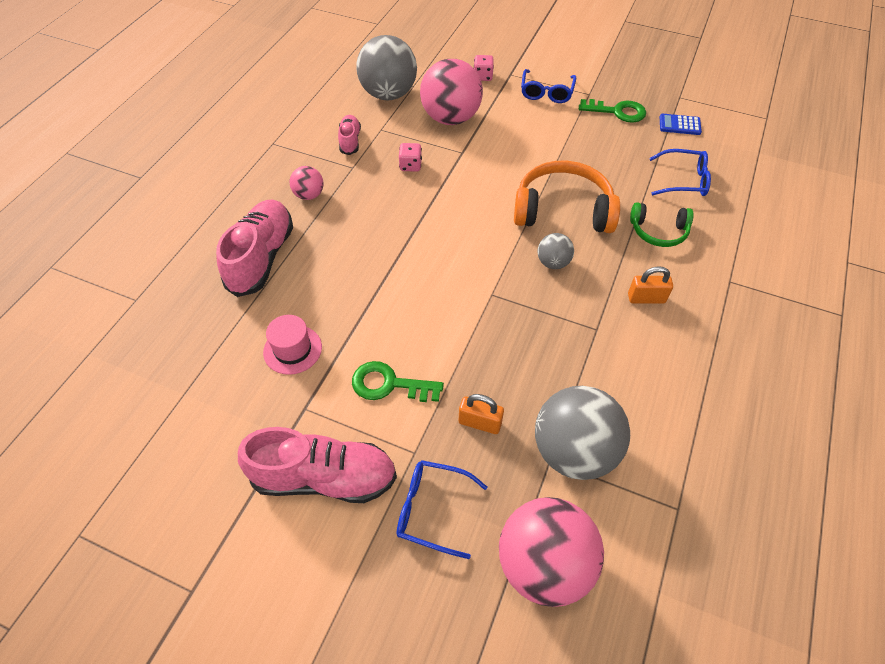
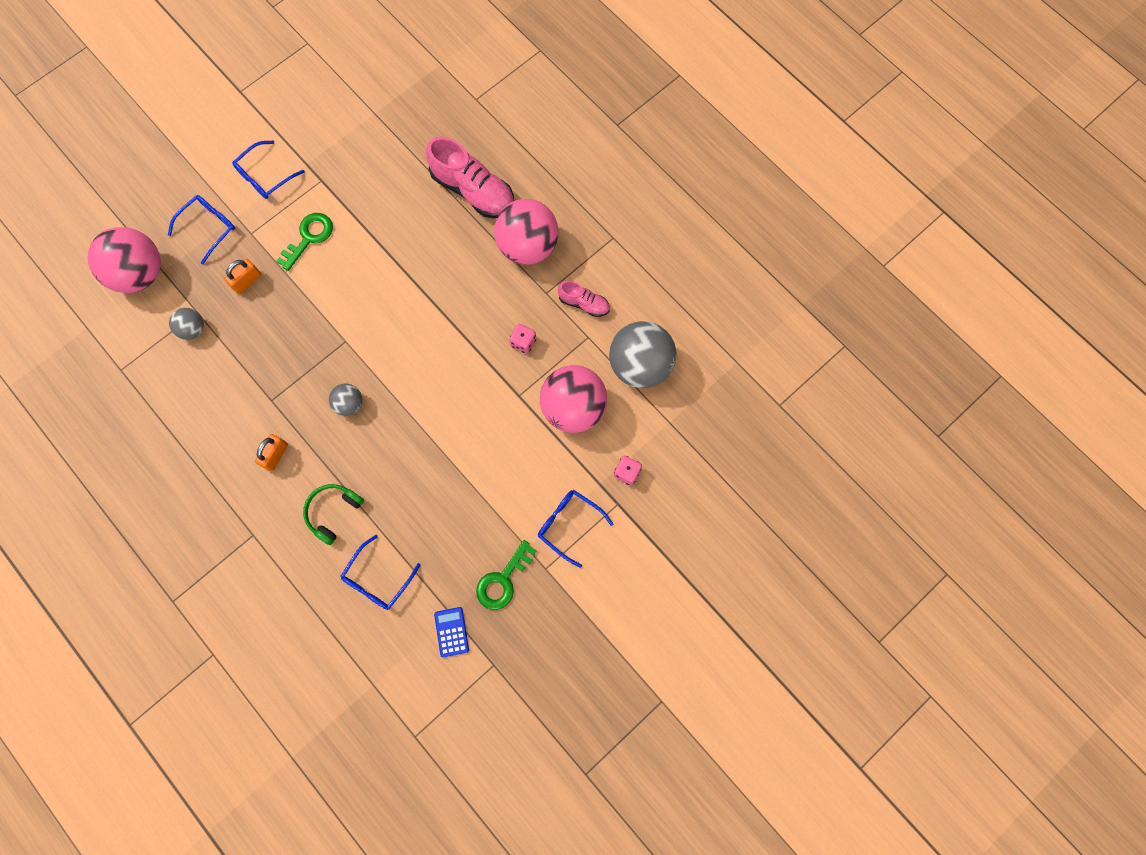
camera: 115 degrees right, 20 degrees up
(292, 349) = (373, 187): pink hat -> none
(309, 195) = (527, 246): pink ball -> pink ball, size x2.04
(324, 478) = (265, 176): pink shoe -> blue glasses
(563, 210) = (401, 445): orange headphones -> none
(574, 451) = (193, 329): grey ball -> grey ball, size x0.49
(679, 125) = (451, 632): blue calculator -> blue calculator turned 45 degrees counterclockwise

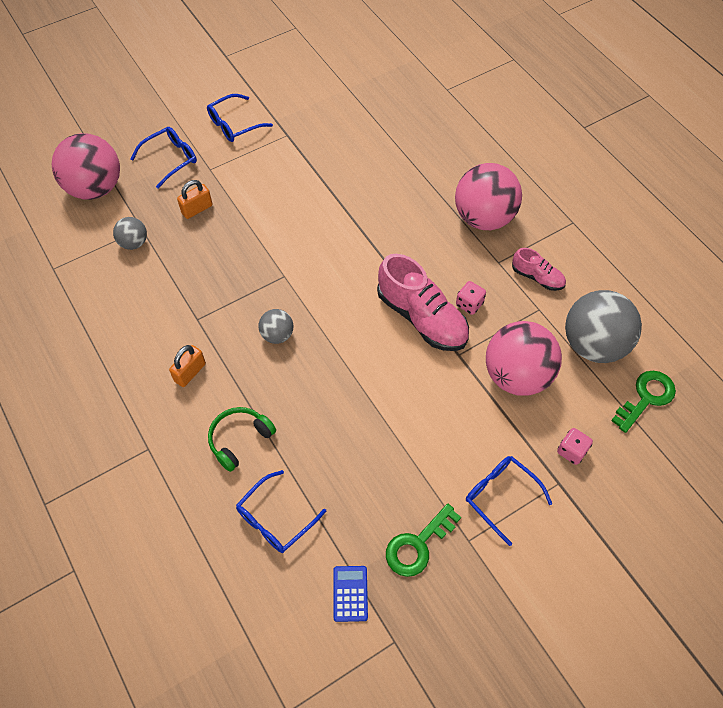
camera: 10 degrees right, 15 degrees down
(309, 238) = (265, 180): green key -> green key (646, 398)
(473, 191) = (434, 163): pink shoe -> pink shoe (422, 318)

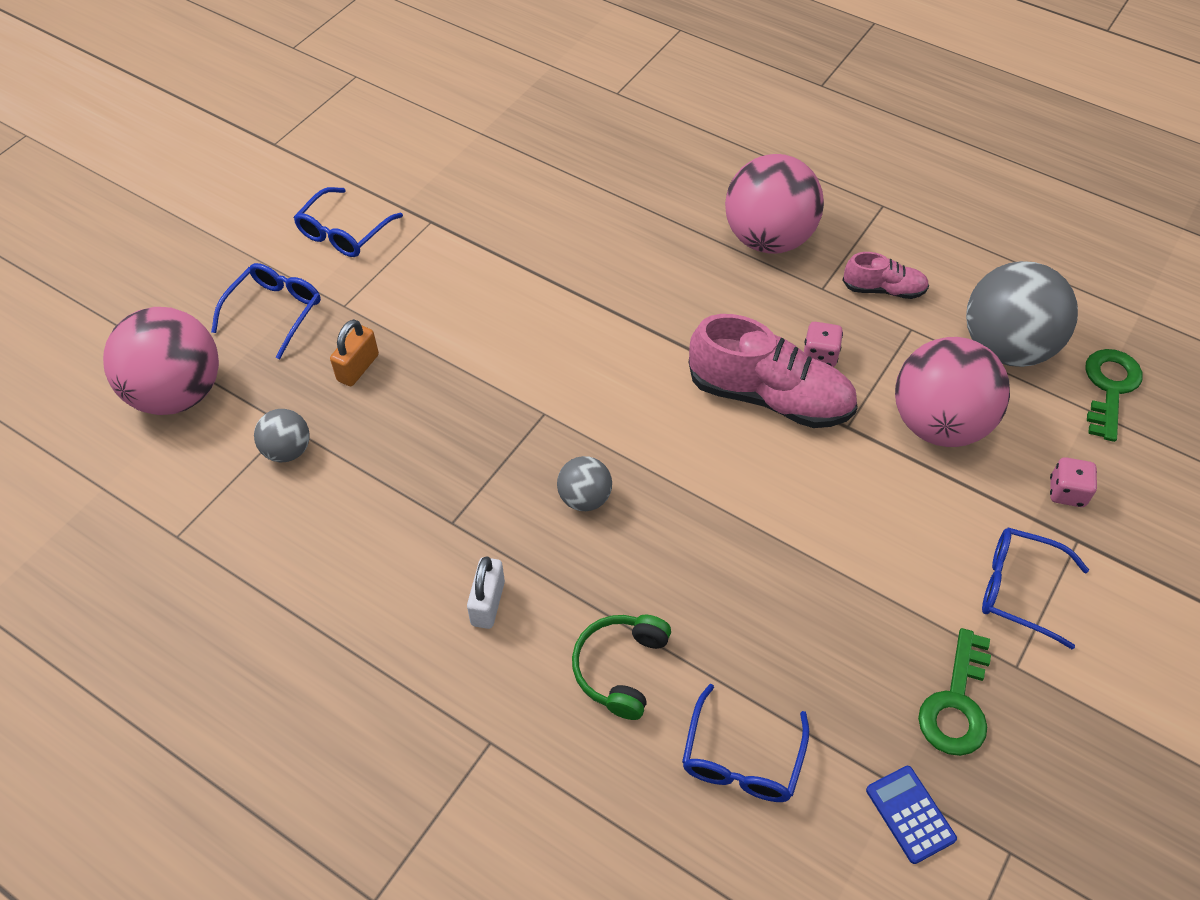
camera: 25 degrees left, 5 degrees down
(190, 372) = (488, 603): orange padlock -> white padlock

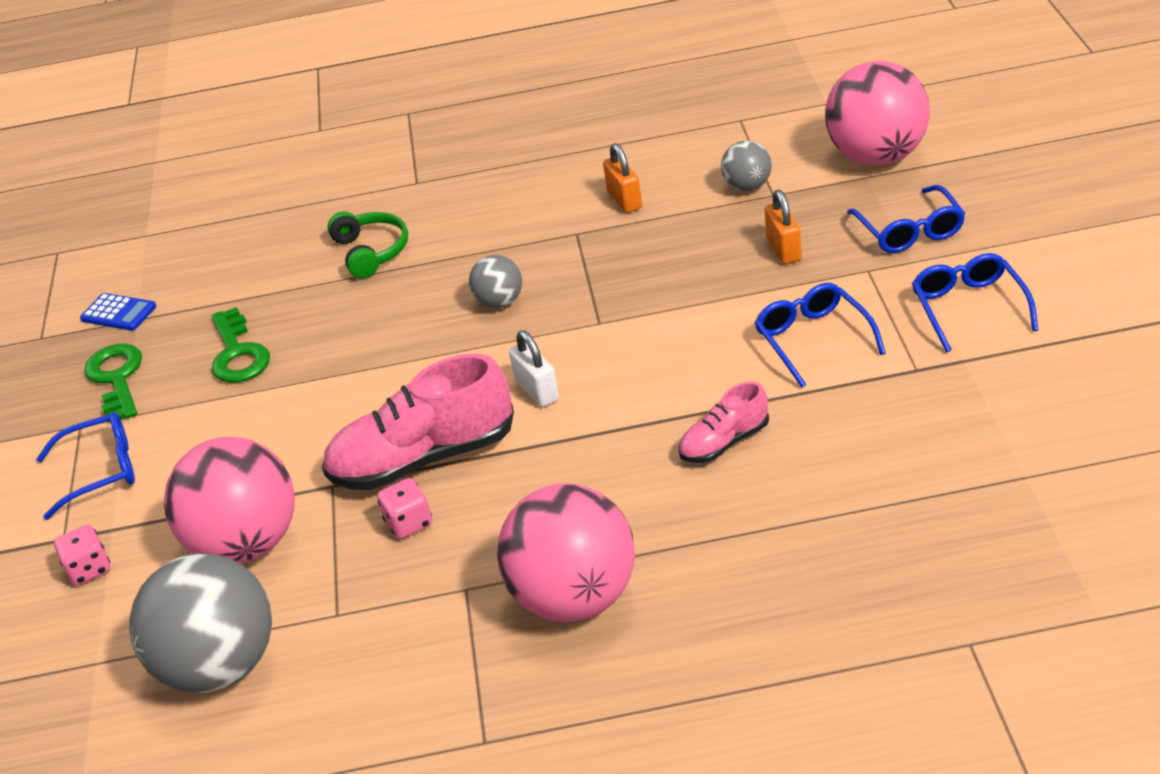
camera: 145 degrees right, 15 degrees down
(376, 525) = (624, 200): none -> orange padlock
(488, 603) = (496, 221): white padlock -> white padlock (537, 390)
(742, 758) = (250, 268): blue glasses -> blue glasses (813, 340)
(883, 289) = (399, 634): pink shoe -> pink shoe (724, 442)
(1110, 388) = (82, 701): green key -> green key (238, 354)

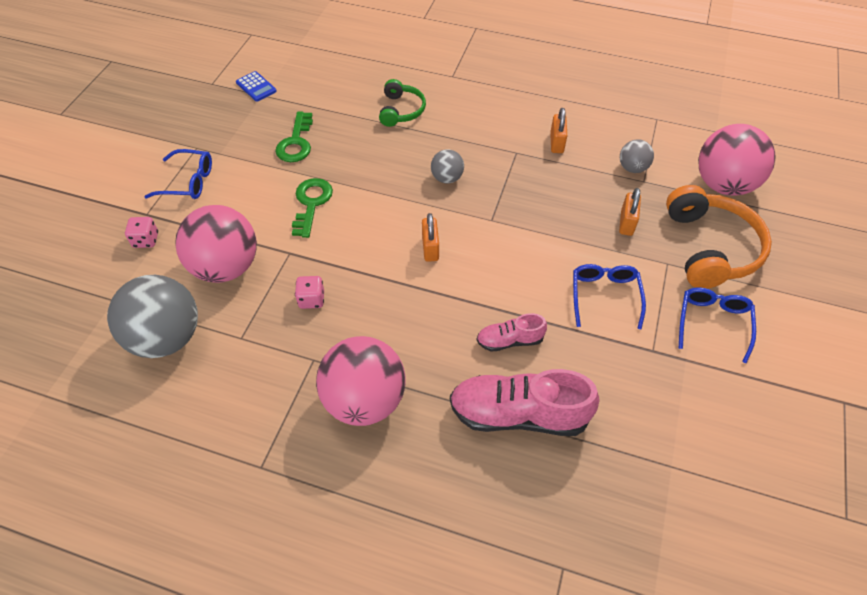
camera: 20 degrees right, 15 degrees up
(117, 378) = (230, 127): green key -> green key (311, 203)
(423, 458) = (345, 261): pink shoe -> pink shoe (518, 414)
(537, 390) = (430, 248): white padlock -> orange padlock
(909, 230) = (710, 248): blue glasses -> orange headphones

